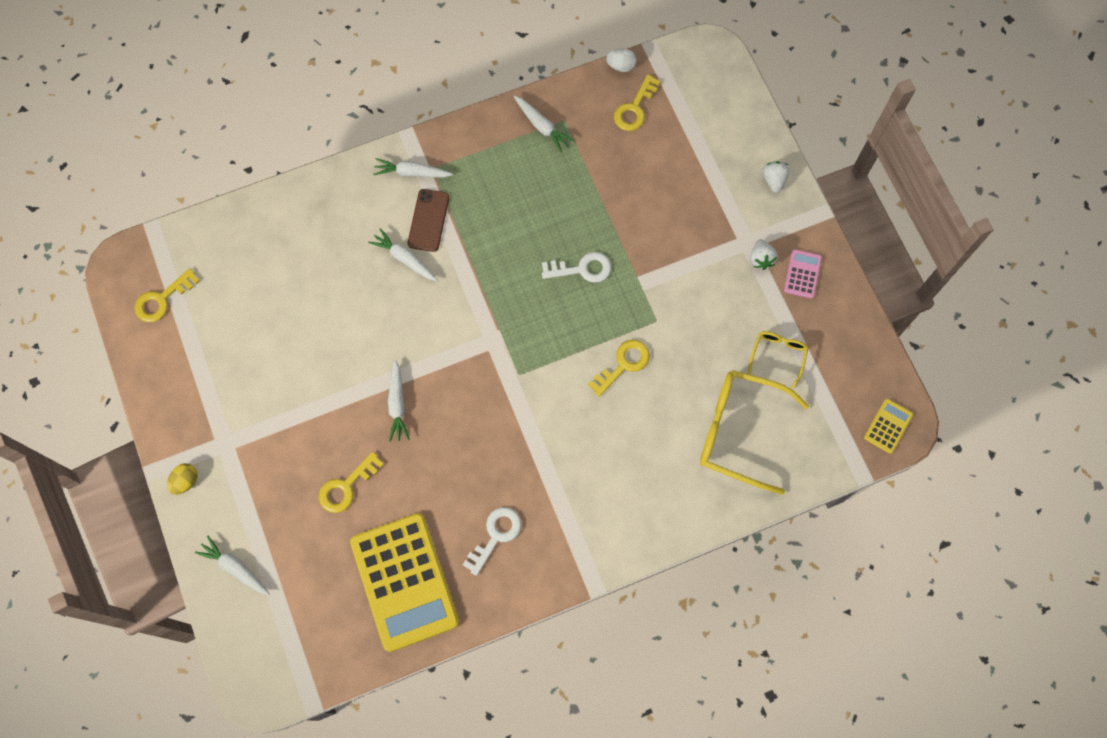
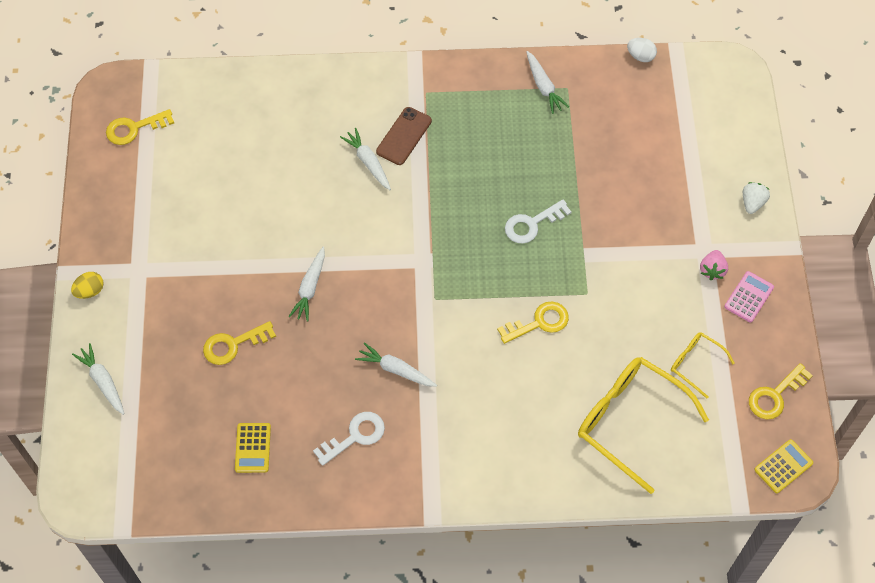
camera: 20 degrees right, 10 degrees down
(404, 581) = (253, 448): yellow calculator -> yellow calculator, size x0.42
(412, 173) = (405, 90): white carrot -> white carrot (396, 370)
(581, 269) = (532, 224): white key -> white key turned 135 degrees clockwise
(635, 108) = (639, 97): yellow key -> yellow key (775, 395)
(761, 259) = (712, 270): white strawberry -> pink strawberry
(778, 355) = (695, 364): yellow glasses -> yellow glasses turned 90 degrees counterclockwise

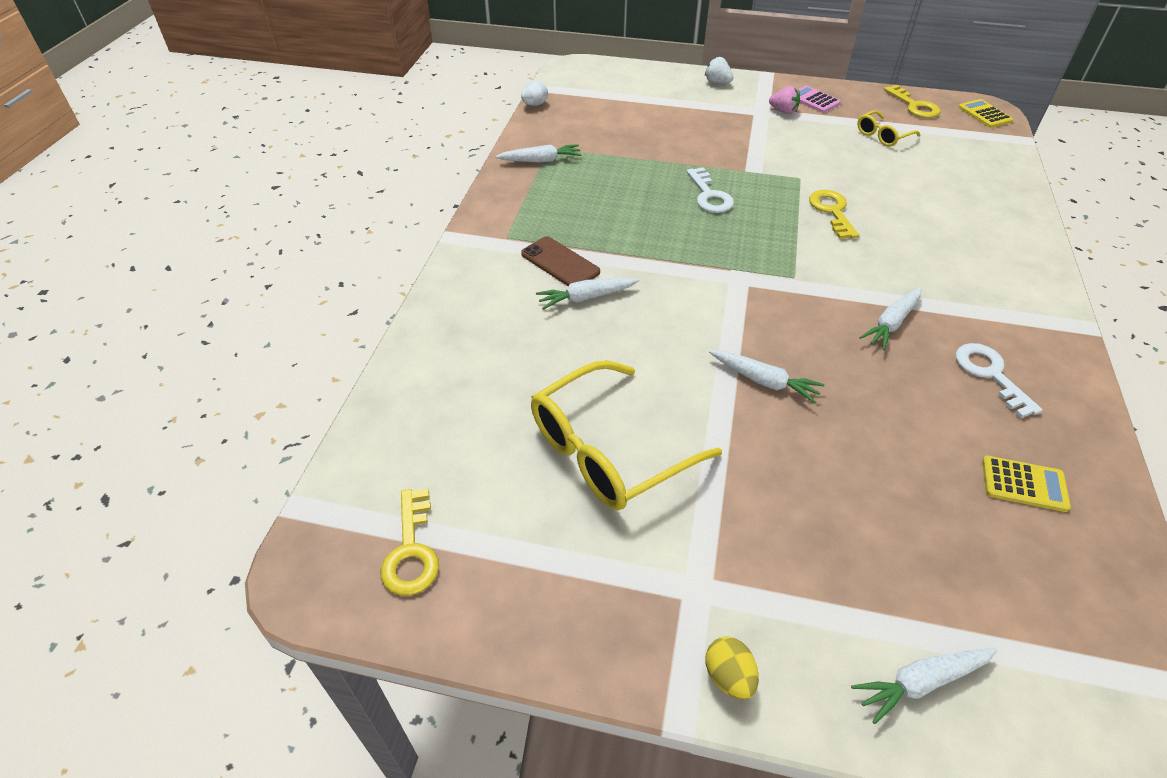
camera: 75 degrees left, 15 degrees down
(233, 344) = (850, 479): yellow key -> none
(630, 421) = (947, 179): yellow glasses -> yellow glasses (608, 450)

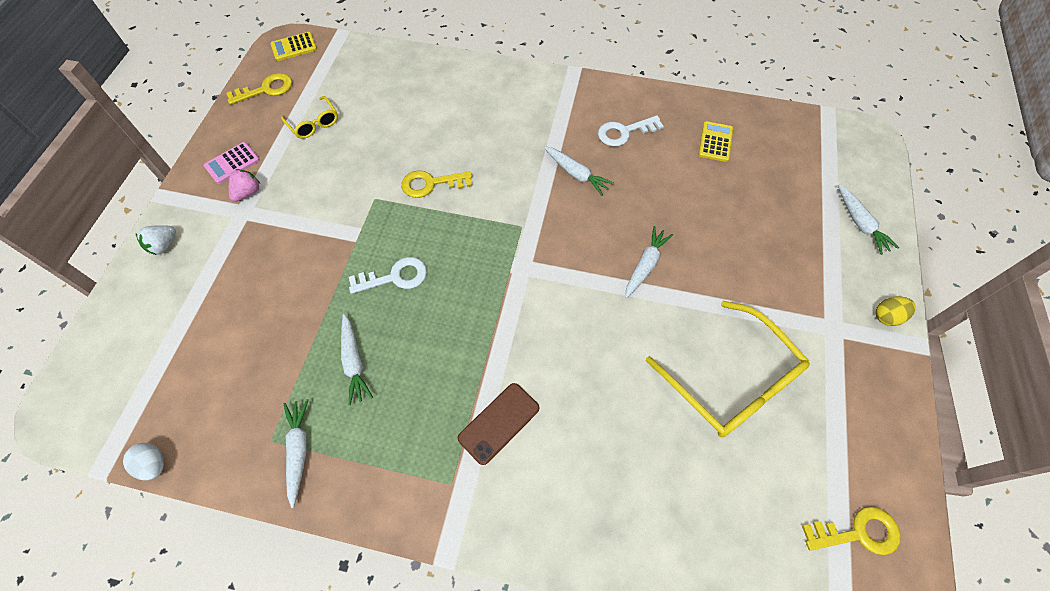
camera: 90 degrees left, 15 degrees up
(586, 297) = (552, 397): white carrot -> white carrot (354, 362)

